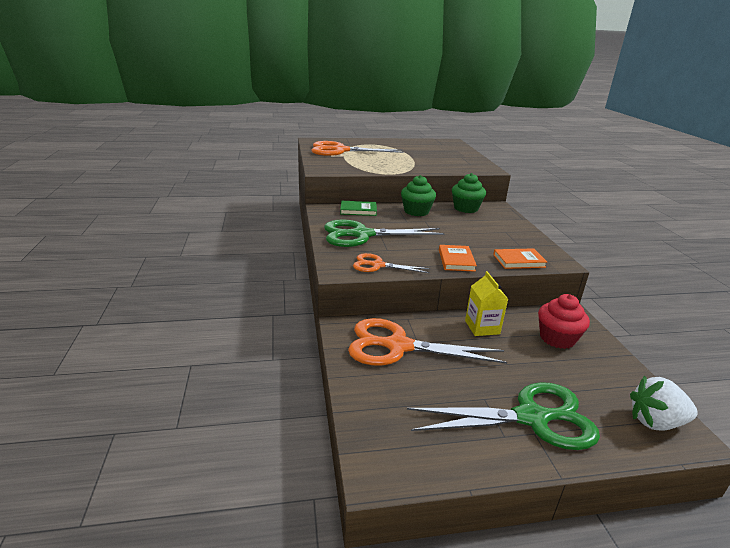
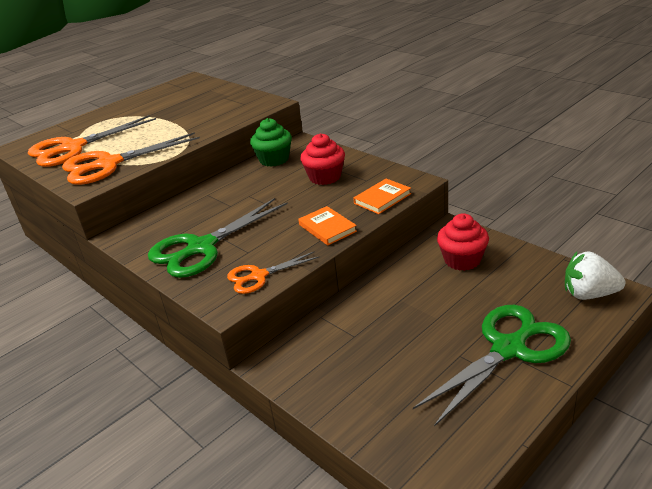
camera: 30 degrees left, 5 degrees up
(358, 210) = (162, 217): green book -> none
(398, 346) = (341, 352): orange scissors -> orange scissors (109, 164)
(416, 211) = (227, 188): green cupcake -> none
(482, 327) = (394, 285): yellow carton -> none
(490, 231) = (325, 177): none -> red cupcake
(655, 422) = (589, 294): white strawberry -> white strawberry turned 45 degrees clockwise

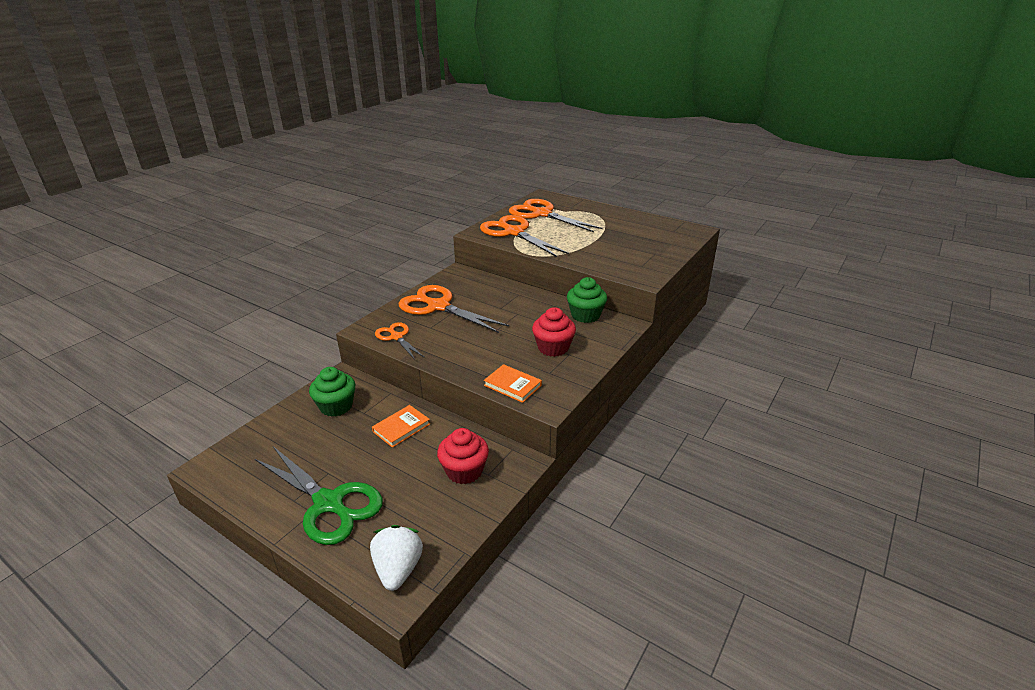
camera: 75 degrees right, 0 degrees up
(201, 247) = (438, 306): green scissors -> orange scissors
(327, 228) = (461, 360): orange book -> orange book (401, 428)
(335, 362) = (336, 406): none -> green cupcake

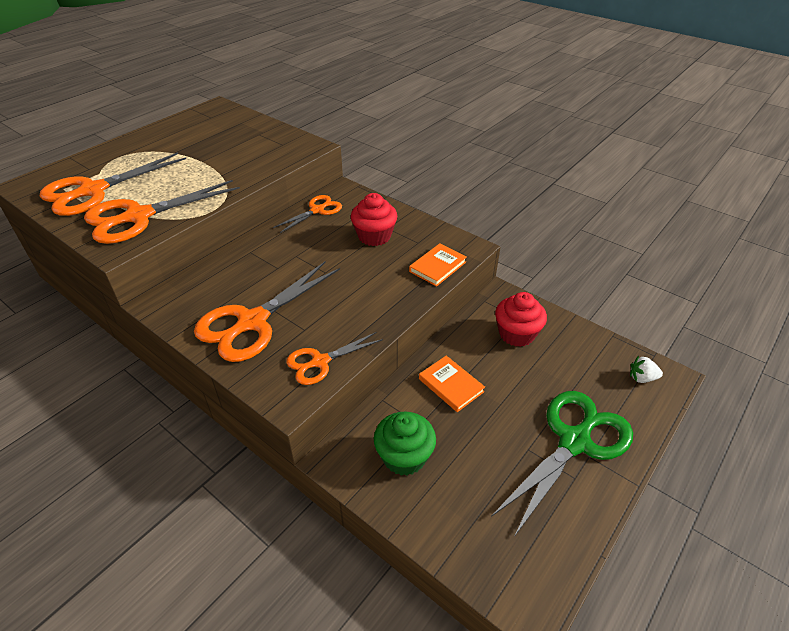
camera: 85 degrees left, 10 degrees up
(398, 569) = (642, 378): white strawberry -> white strawberry, size x0.57
(585, 315) = (317, 210): green cupcake -> orange scissors

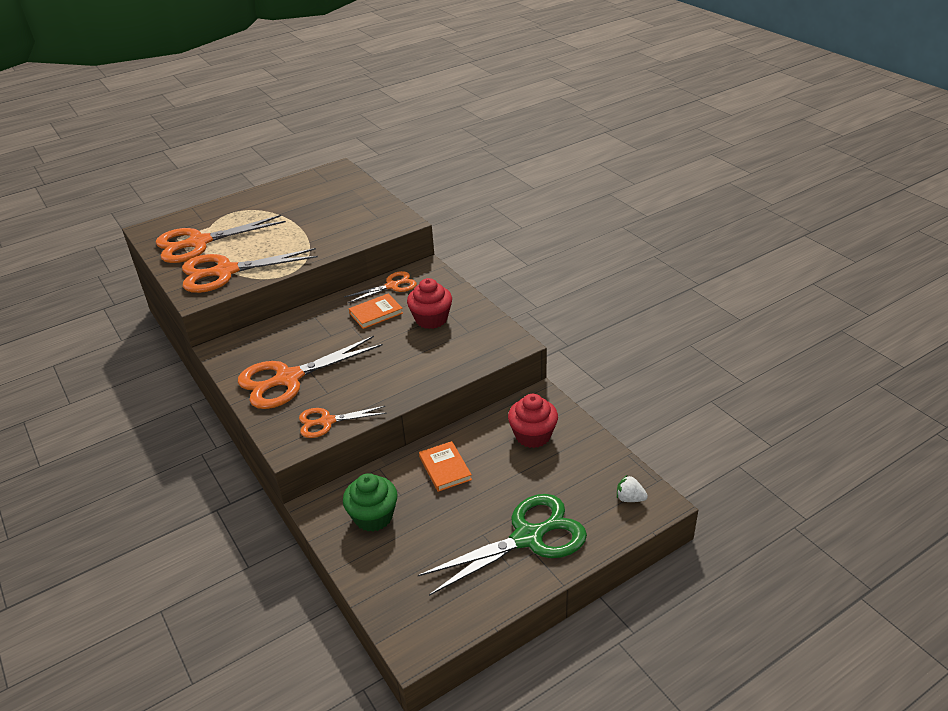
camera: 20 degrees right, 5 degrees down
(437, 267) = (473, 357): orange book -> orange book (376, 313)

